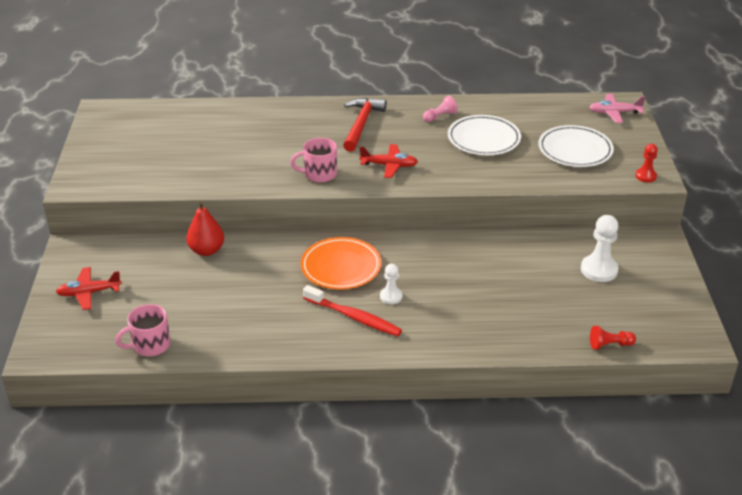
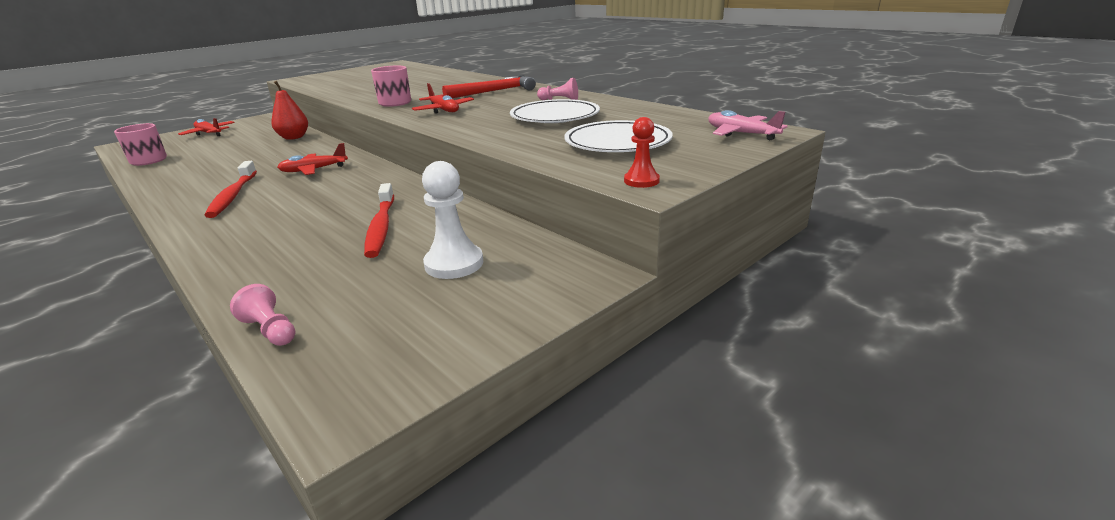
camera: 50 degrees right, 10 degrees down
(341, 267) = (314, 170): orange plate -> red plane
(391, 296) = (282, 196): white pawn -> none
(513, 275) = (381, 227): none -> red toothbrush
(610, 345) = (271, 330): red pawn -> pink pawn

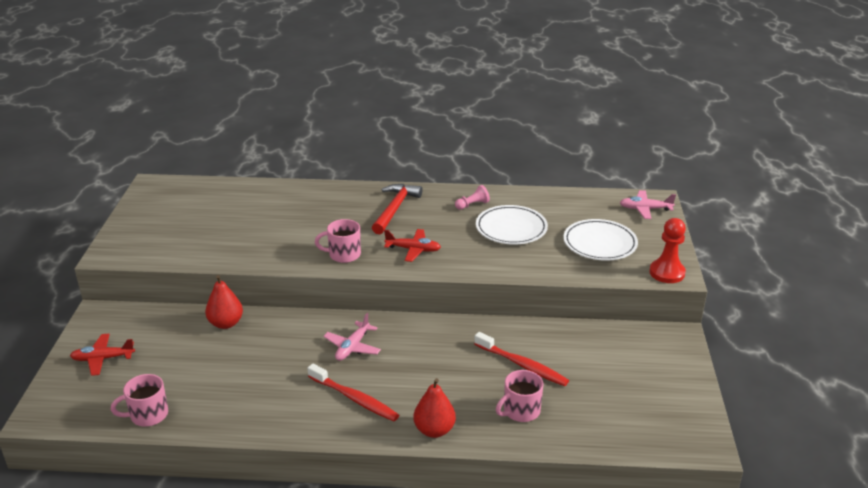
camera: 45 degrees left, 5 degrees up
(209, 236) = (434, 430): none -> red pear
(271, 330) = (609, 444): pink pawn -> none
(289, 257) = (520, 411): none -> pink mug
(314, 170) = (352, 347): red plane -> pink plane
(454, 264) = (610, 365): white pawn -> none
(641, 181) = (667, 273): red pawn -> red pawn, size x1.67

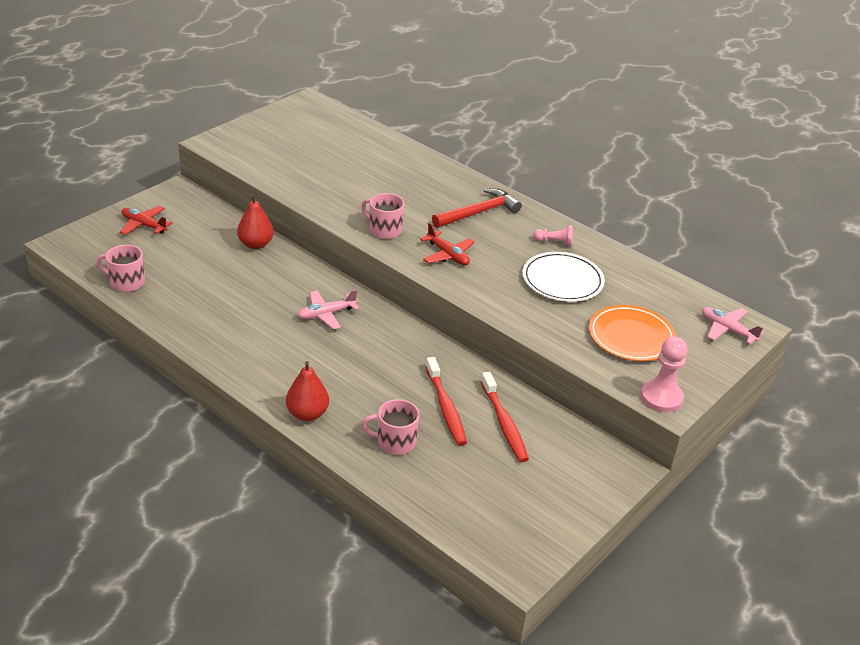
camera: 35 degrees right, 5 degrees up
(354, 398) = (278, 354): red toothbrush -> red toothbrush (504, 423)
(600, 243) = (631, 337): white plate -> orange plate
(667, 273) = (661, 398): red pawn -> pink pawn

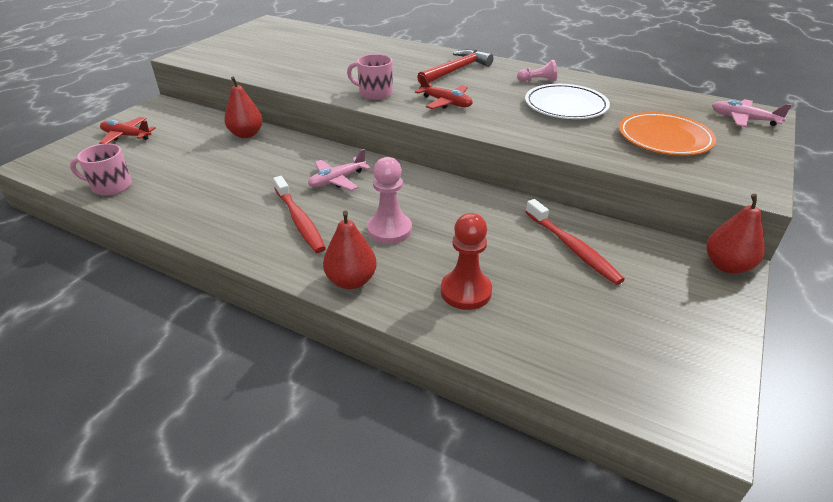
camera: 10 degrees left, 0 degrees up
(395, 442) = (466, 291): pink mug -> red pawn
(446, 407) = (502, 244): red toothbrush -> red toothbrush (299, 220)
(627, 466) = (726, 266): none -> red pear
(661, 398) = (740, 184): pink pawn -> pink pawn (389, 230)

